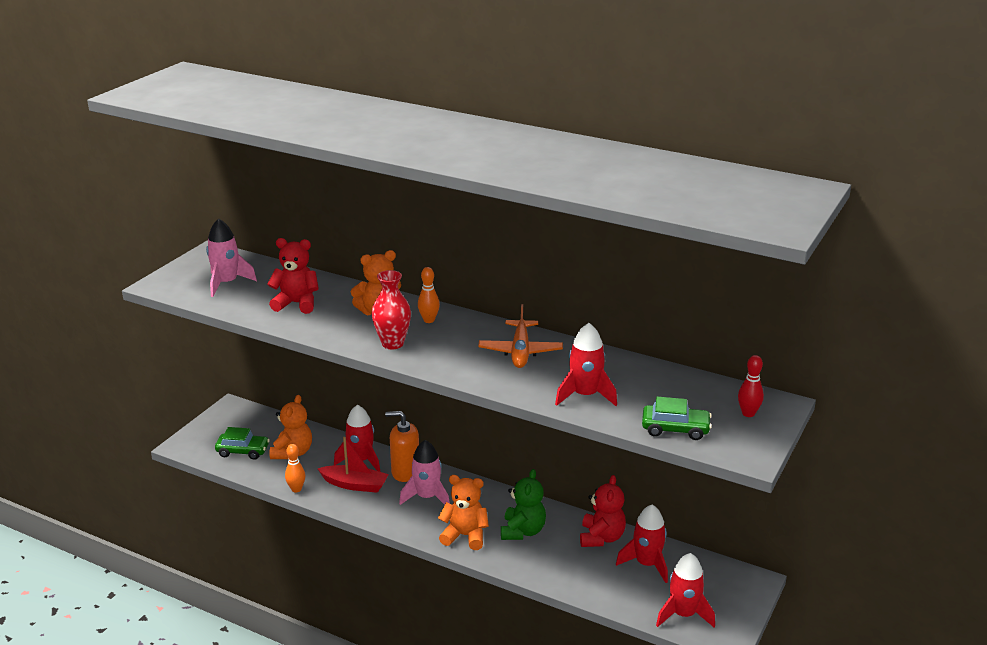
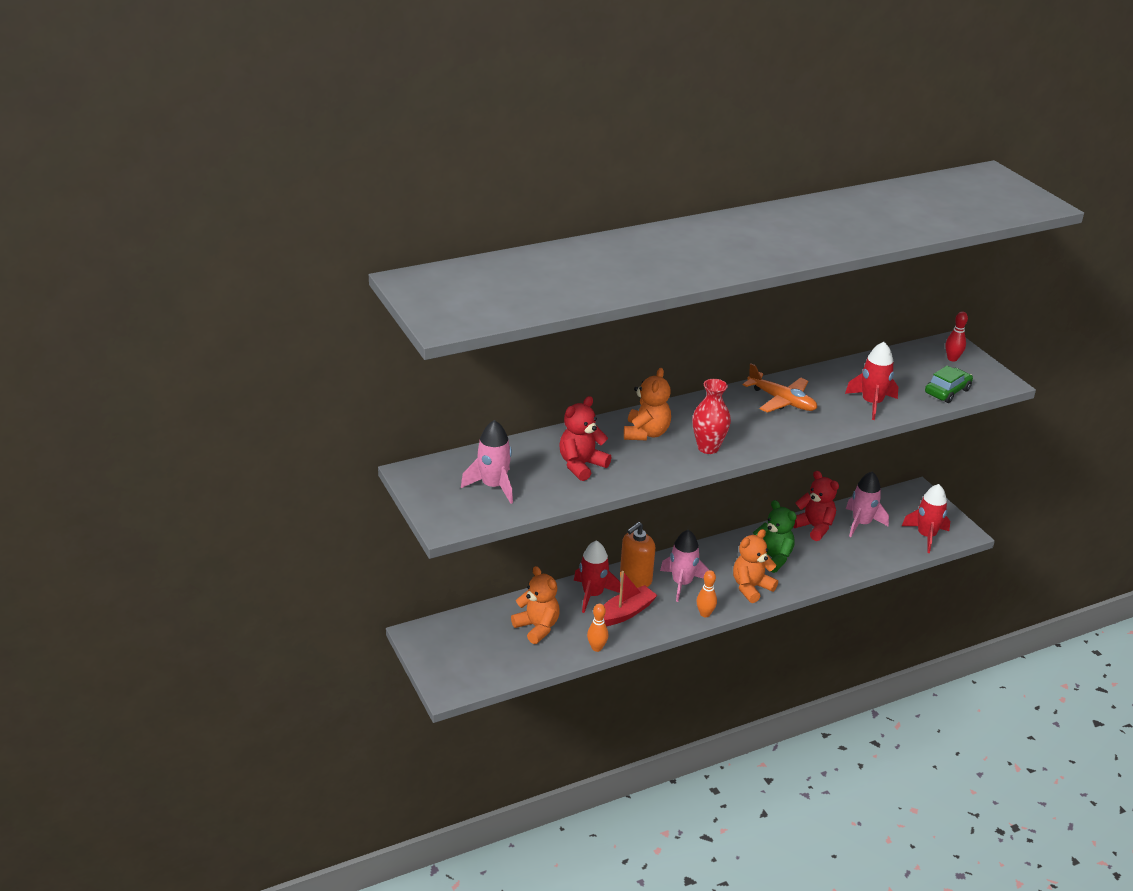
camera: 55 degrees left, 5 degrees up
(243, 451) = (501, 656): green car -> none
(429, 320) = (687, 417): orange bowling pin -> orange bowling pin (705, 614)
(646, 564) = (861, 523): red rocket -> pink rocket

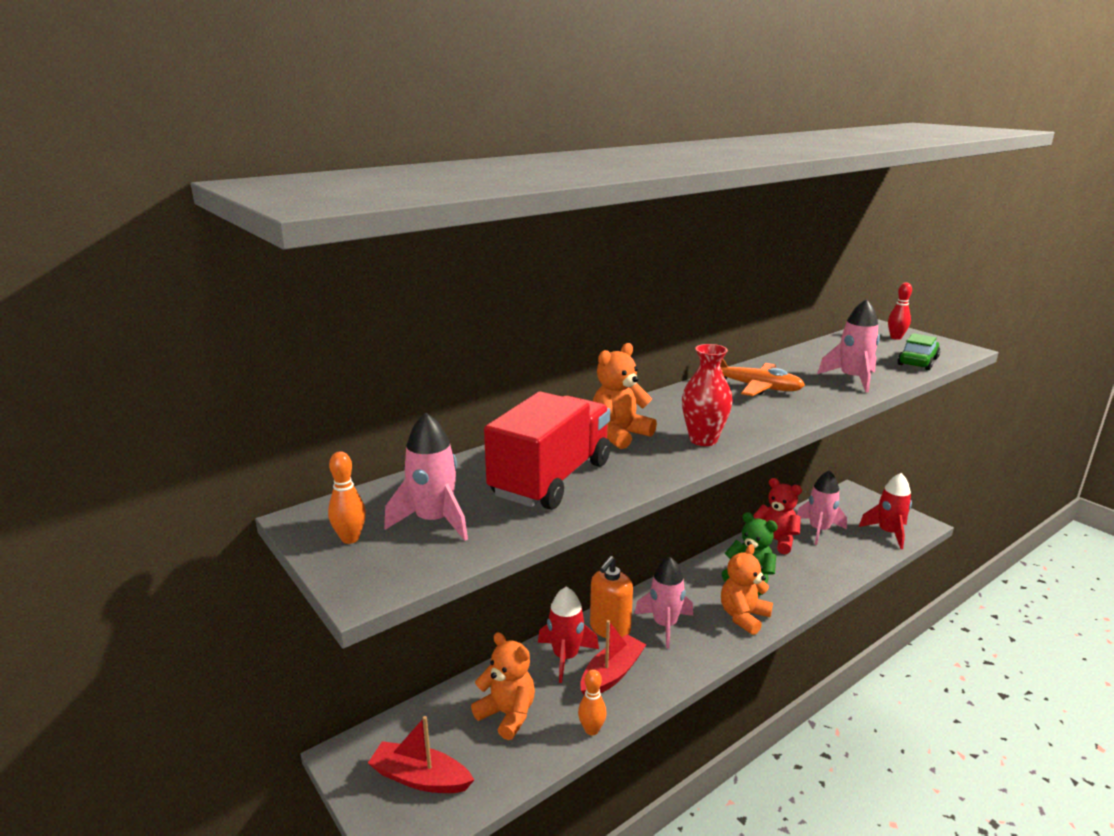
camera: 10 degrees left, 10 degrees down
(467, 657) = (420, 778): none -> red boat
(581, 465) = (551, 479): red teddy bear -> red truck
(646, 433) = (619, 434): orange teddy bear -> orange teddy bear turned 135 degrees counterclockwise
(705, 614) = (706, 658): orange bowling pin -> orange bowling pin (350, 538)
(871, 403) = (852, 379): red rocket -> pink rocket

